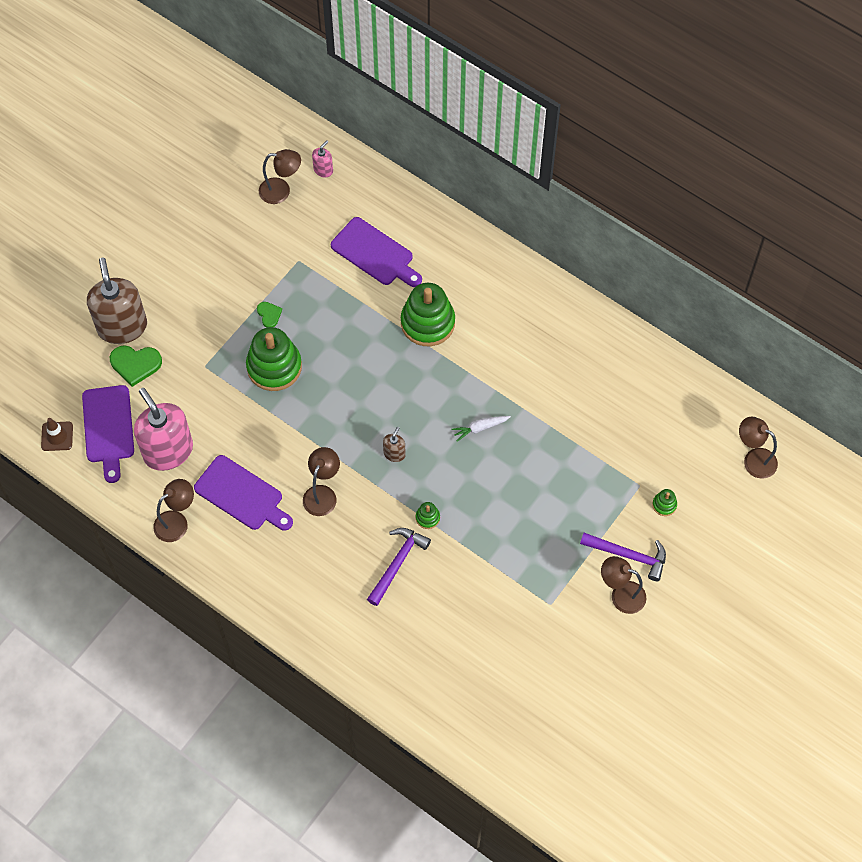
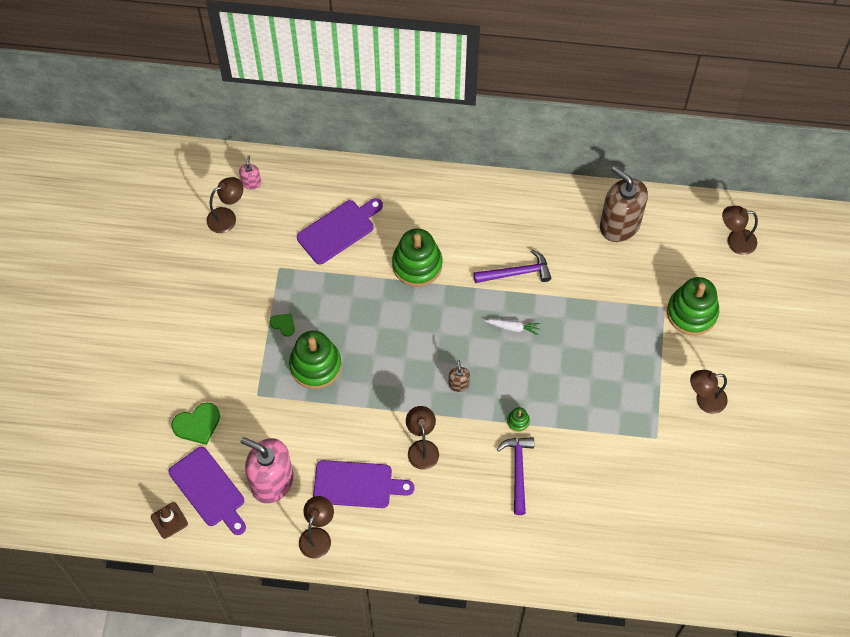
camera: 30 degrees left, 0 degrees up
(122, 327) = (165, 399): brown soap dispenser -> brown soap dispenser (619, 224)
(375, 253) = (338, 230): purple cutting board -> purple cutting board turned 45 degrees counterclockwise
(480, 428) = (513, 327): white carrot -> white carrot turned 120 degrees counterclockwise
(628, 555) = (690, 367): purple hammer -> purple hammer (516, 273)
(664, 505) = (692, 312): green stacking toy -> green stacking toy, size x2.33

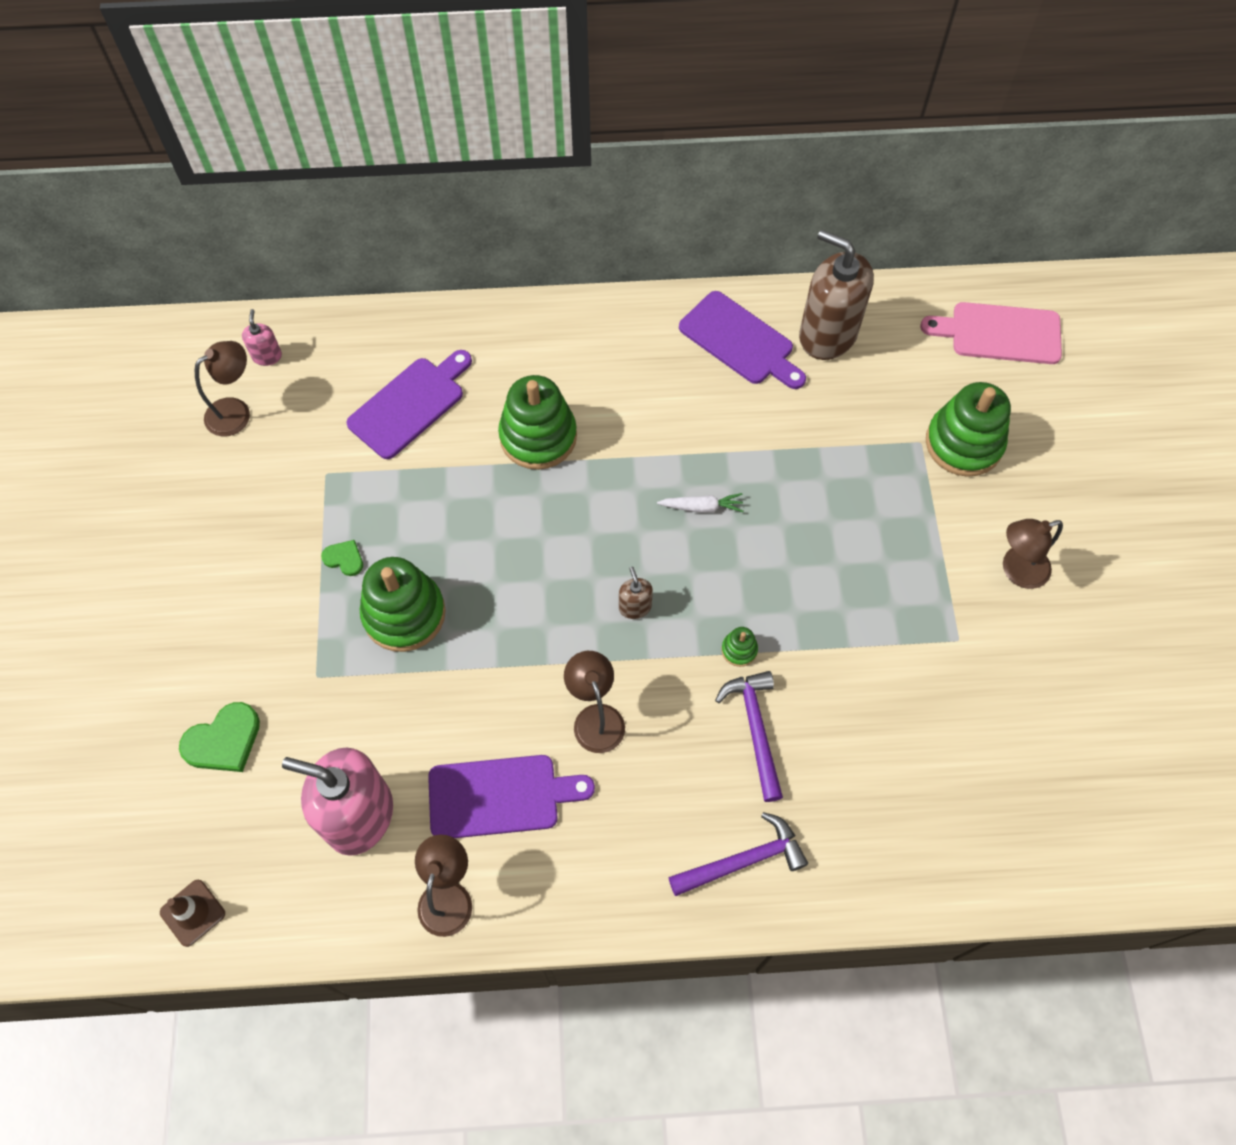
camera: 10 degrees left, 0 degrees up
(209, 490) = (255, 847): purple cutting board -> purple cutting board (740, 341)
(516, 273) = (690, 426): purple hammer -> purple hammer (743, 860)
(735, 241) = (999, 333): brown lamp -> pink cutting board

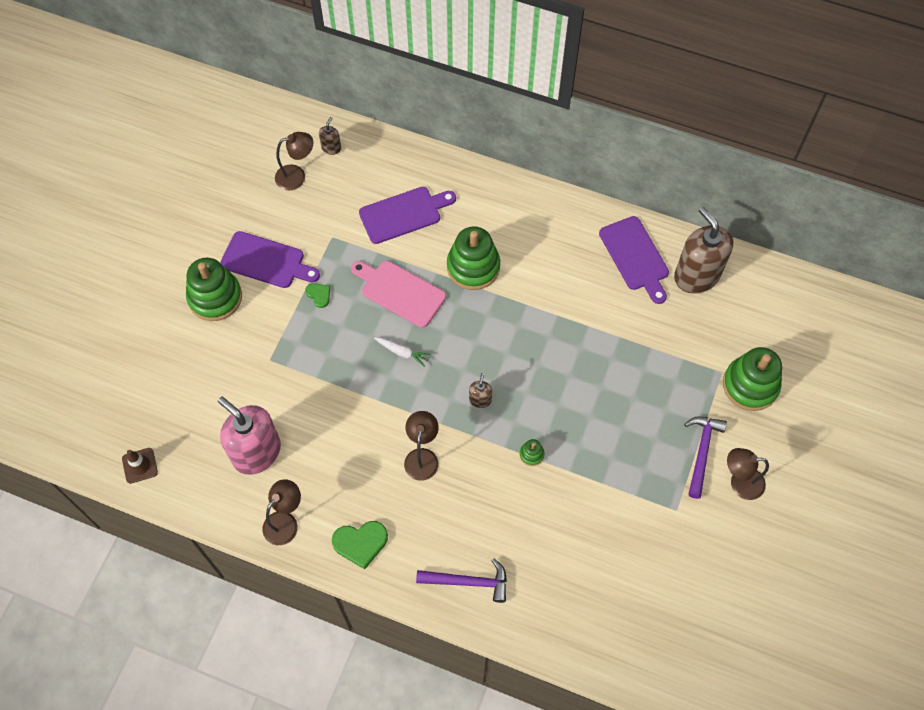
camera: 25 degrees right, 0 degrees up
(224, 741) = (200, 374): green heart -> green heart (360, 543)
(267, 356) = (331, 148): pink soap dispenser -> brown soap dispenser
(404, 614) = (338, 344): green stacking toy -> green stacking toy (215, 297)
(500, 796) = (343, 478): purple cutting board -> purple cutting board (266, 261)
(701, 507) = (554, 355): white carrot -> white carrot (402, 352)
(755, 729) = (516, 507): purple hammer -> purple hammer (702, 452)
(999, 333) = (816, 322): pink cutting board -> pink cutting board (400, 292)

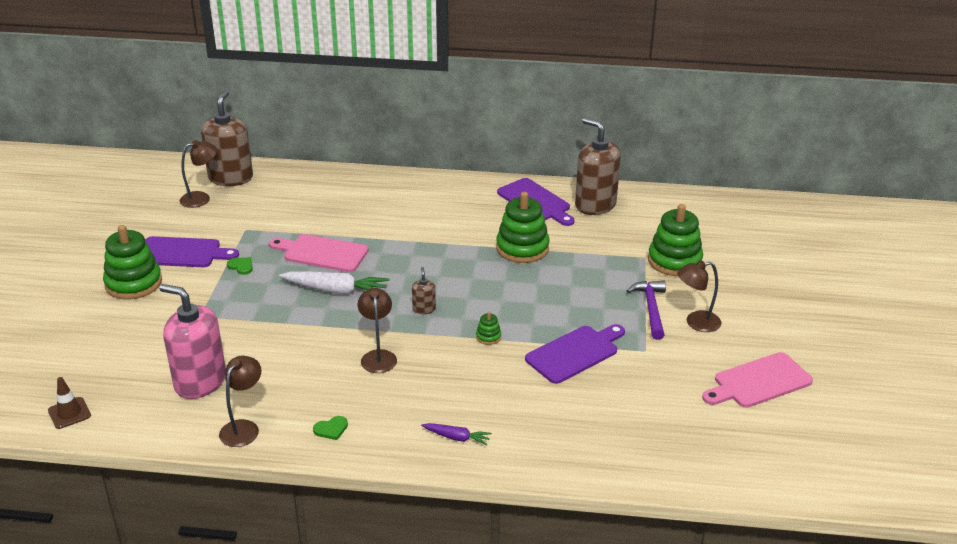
camera: 15 degrees left, 30 degrees down
(331, 148) = (231, 178): brown soap dispenser -> brown soap dispenser, size x2.31
(360, 543) = (331, 429): green heart -> green heart, size x0.57
(402, 352) = (336, 290): white carrot -> white carrot, size x1.83
(403, 214) = (311, 206): purple cutting board -> purple cutting board (575, 353)
(468, 582) = (457, 438): purple hammer -> purple carrot
(473, 267) = (388, 228): green stacking toy -> green stacking toy (522, 248)
(771, 580) = (759, 382): none -> pink cutting board

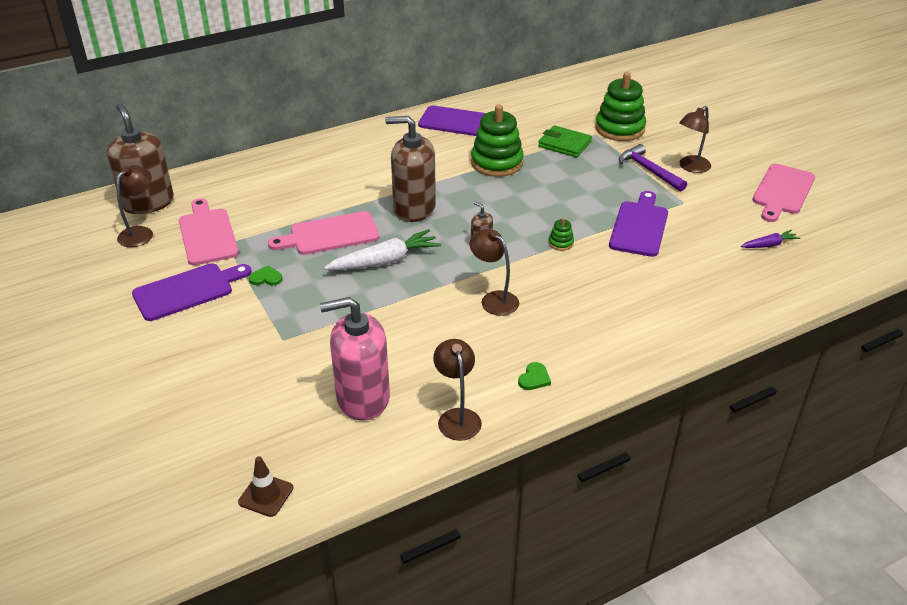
camera: 35 degrees left, 5 degrees up
(133, 283) = (171, 341): green stacking toy -> none
(241, 217) = (207, 234): none -> pink cutting board
(457, 438) = (640, 333): purple carrot -> purple carrot (769, 245)
(595, 205) = (509, 108): brown soap dispenser -> brown soap dispenser (414, 208)
(603, 255) = (564, 144): none -> green wallet

